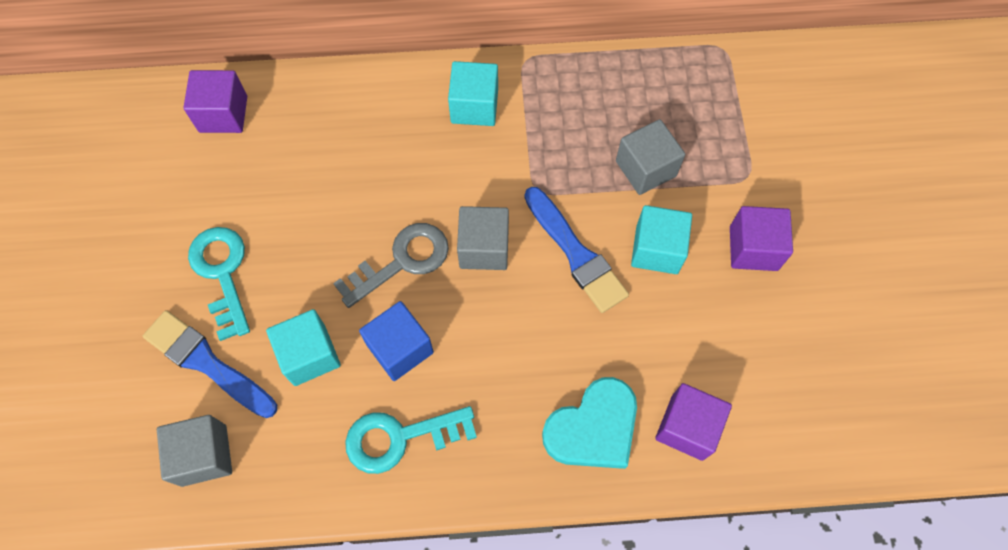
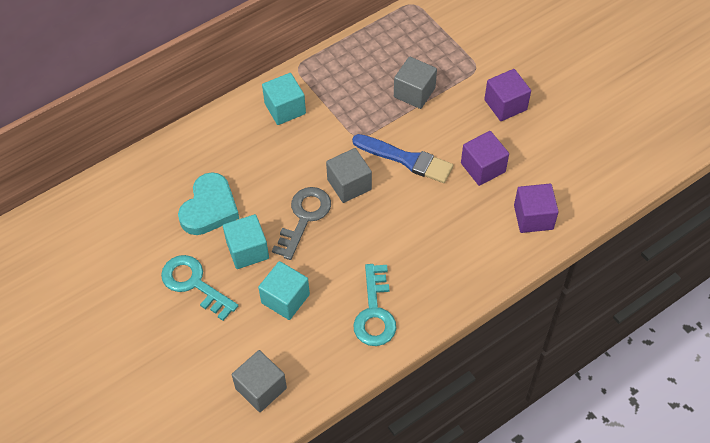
camera: 30 degrees left, 10 degrees down
(207, 363) = (223, 338): blue brush -> none
(223, 114) = (122, 193): purple cube -> purple cube (483, 167)
(400, 348) = (338, 265): blue cube -> none
(401, 437) = (374, 312): turquoise key -> turquoise key turned 45 degrees counterclockwise
(593, 428) = (482, 246): turquoise heart -> turquoise heart (209, 208)
(657, 249) = (451, 133): turquoise cube -> turquoise cube (247, 250)

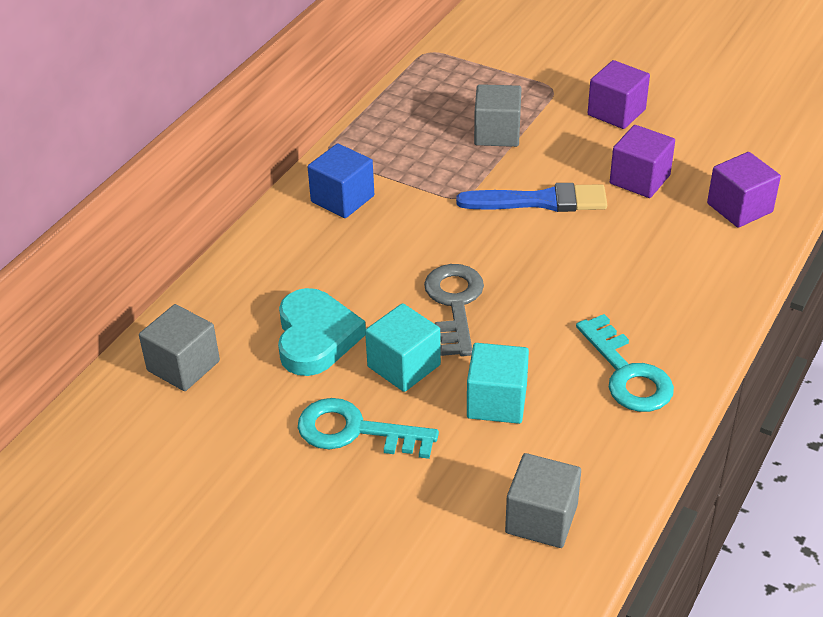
camera: 25 degrees left, 15 degrees down
(285, 108) = (342, 199): turquoise cube -> blue cube
(349, 184) = (487, 250): grey cube -> grey cube (183, 366)

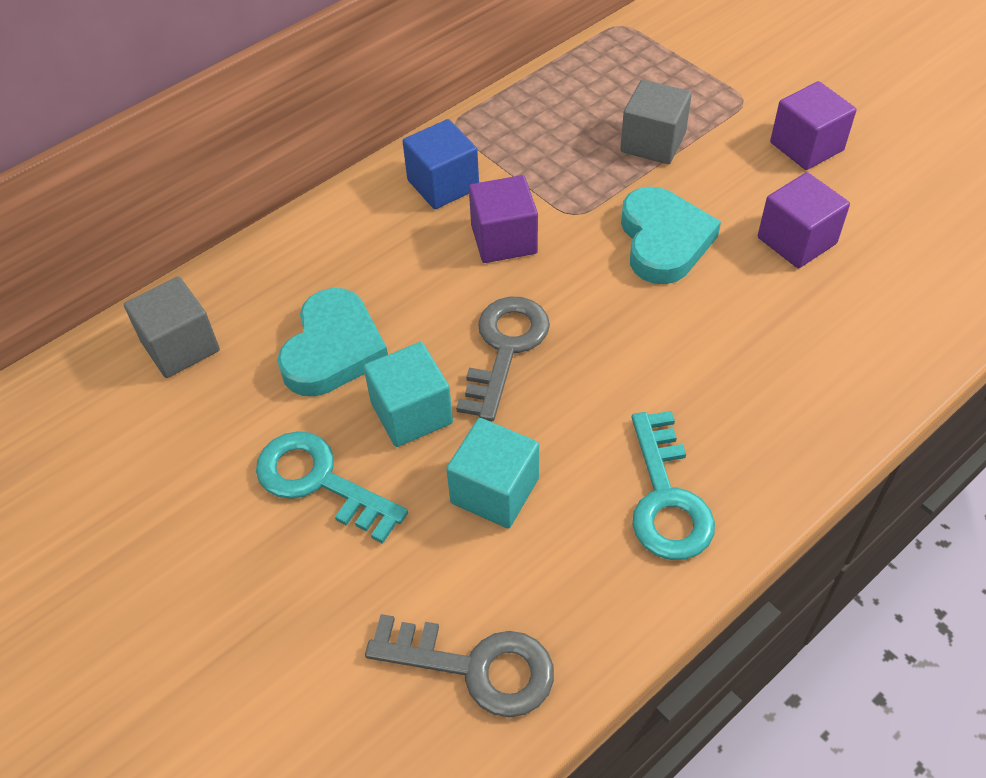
camera: 20 degrees right, 10 degrees up
(540, 201) = (663, 240): blue brush -> turquoise heart
(541, 519) = (474, 666): grey cube -> grey key
(739, 208) = (906, 309): purple cube -> purple cube (504, 239)

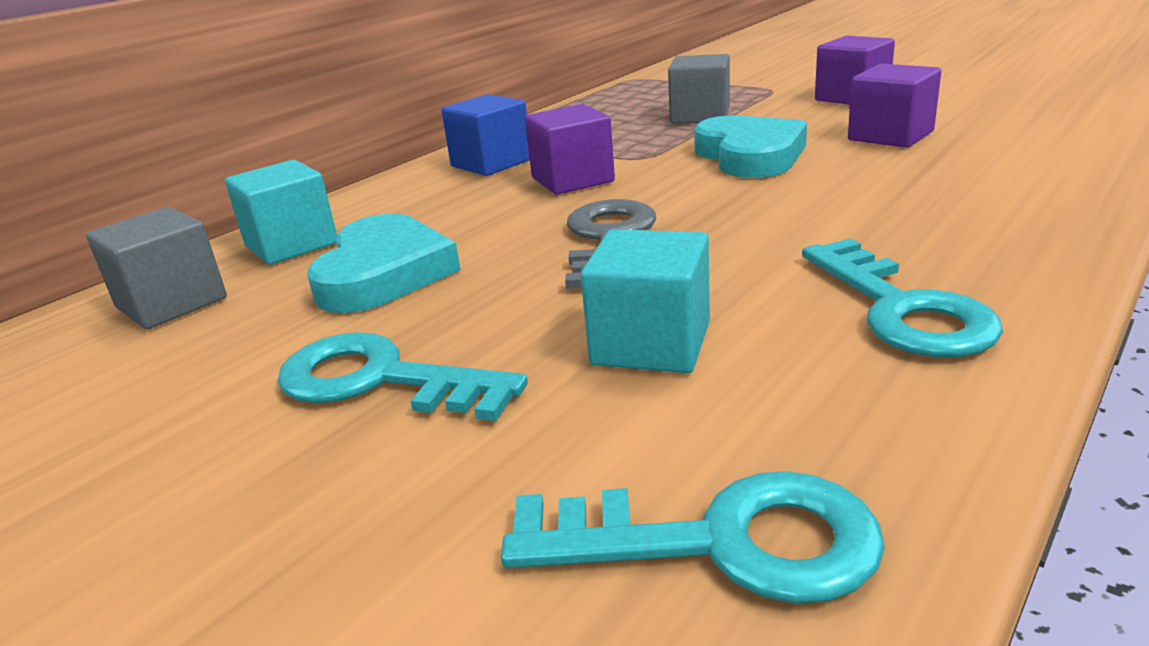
camera: 10 degrees left, 25 degrees down
(411, 413) = (503, 301): turquoise cube -> turquoise cube (291, 244)
(474, 666) = (718, 542): grey key -> turquoise key

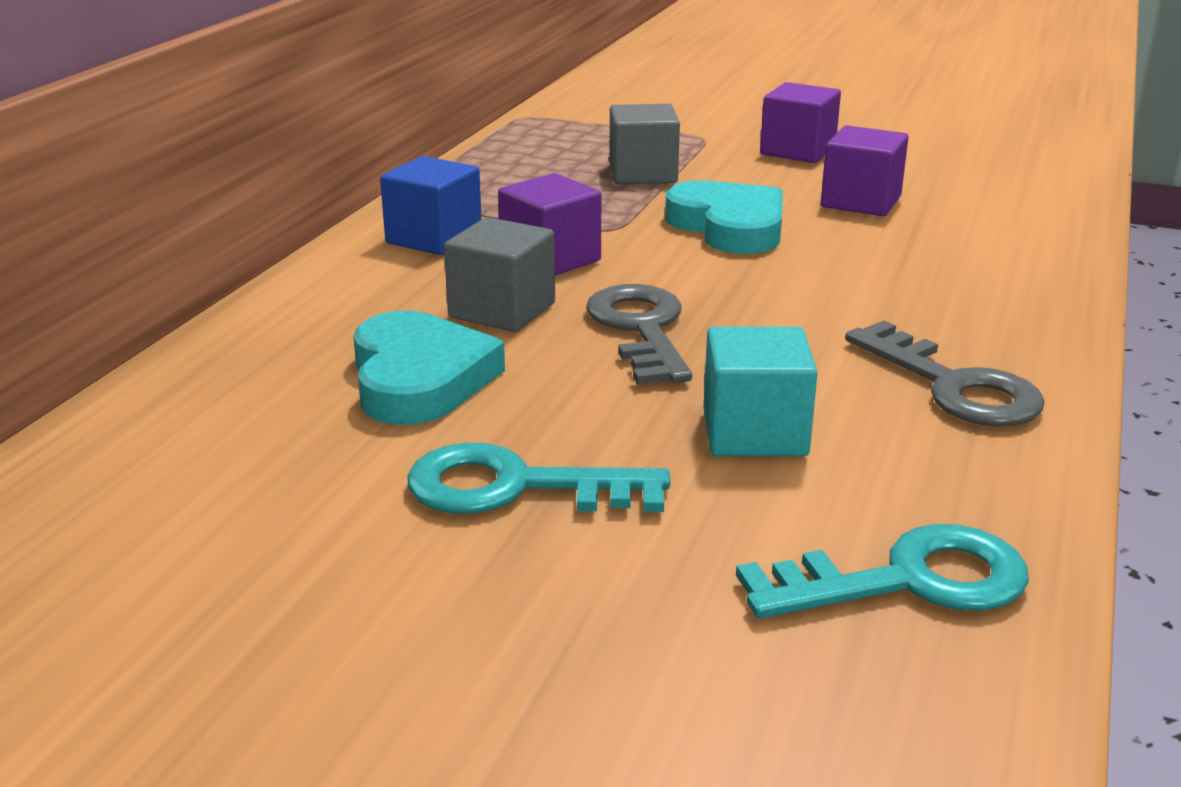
camera: 20 degrees left, 0 degrees up
(172, 303) = (186, 427): grey cube -> grey cube (502, 310)
(291, 244) = (269, 350): turquoise cube -> none
(900, 308) = (952, 385): turquoise key -> grey key

